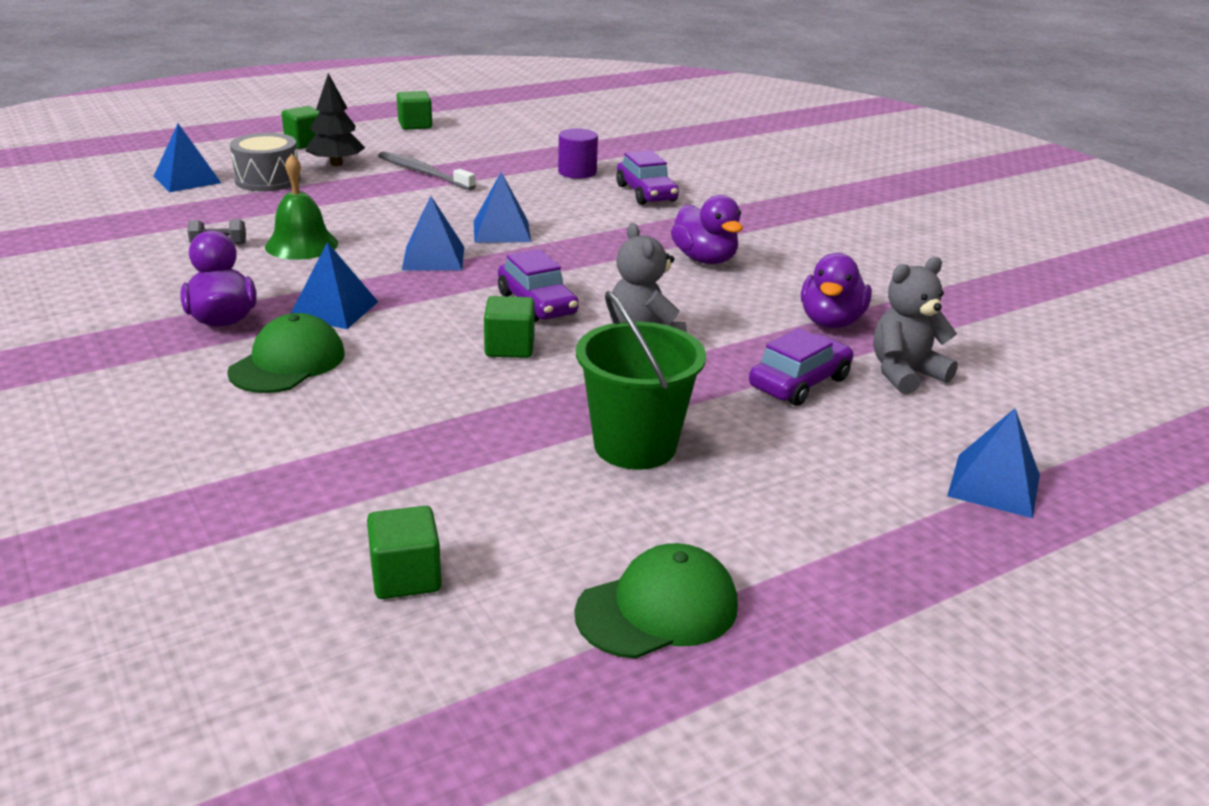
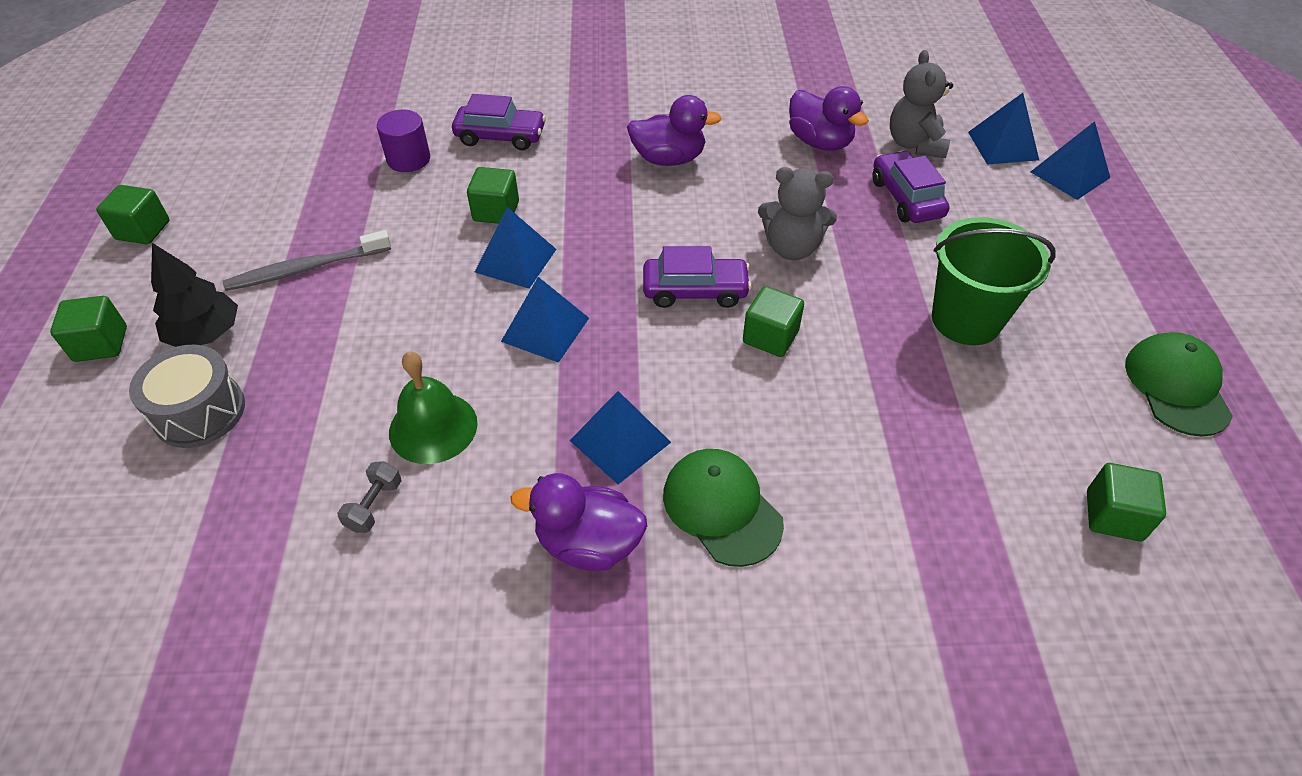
camera: 60 degrees left, 20 degrees up
(187, 179) = (119, 496): blue pyramid -> blue pyramid (1003, 145)
(551, 212) = (496, 211): none -> green cube

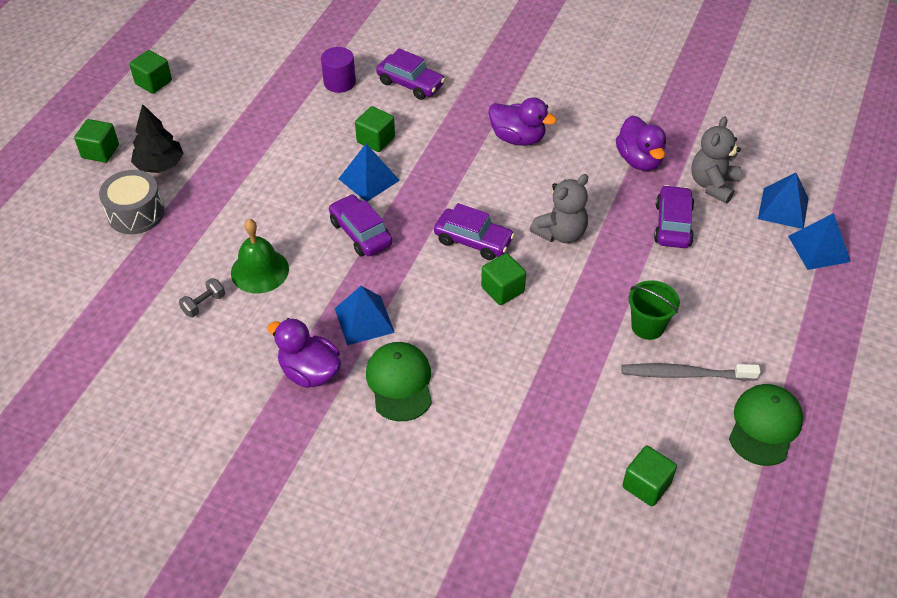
camera: 25 degrees right, 0 degrees up
(306, 269) = (237, 141): grey toothbrush -> grey toothbrush (685, 374)
(545, 329) = (360, 233): blue pyramid -> purple car
(792, 248) = (561, 233): grey teddy bear -> grey teddy bear turned 75 degrees counterclockwise
(966, 320) = (647, 326): green bucket -> green bucket, size x0.63

